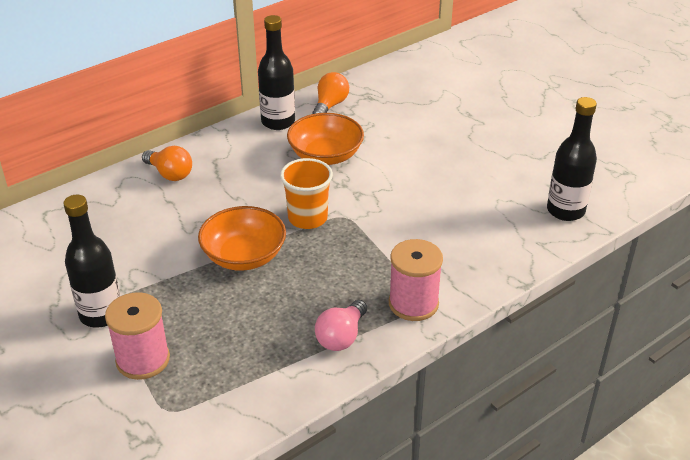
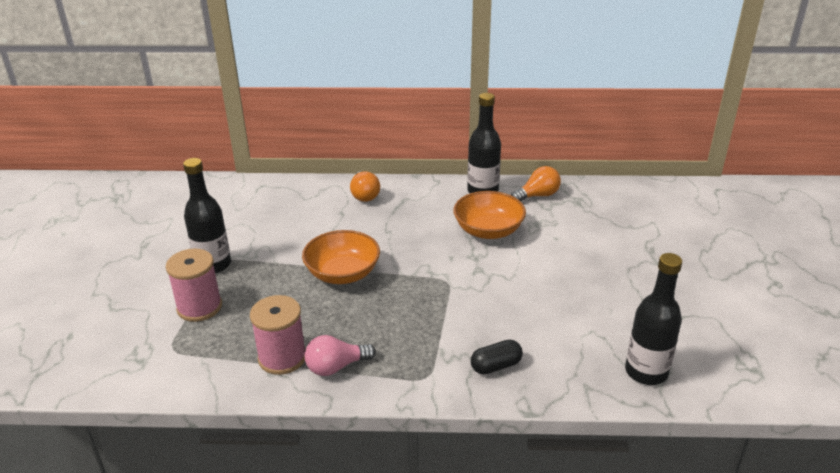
camera: 40 degrees right, 5 degrees down
(307, 218) = (419, 269): orange cup -> none
(413, 303) = (418, 374): pink spool -> pink spool (282, 358)
(463, 264) = (496, 366): none -> black capsule

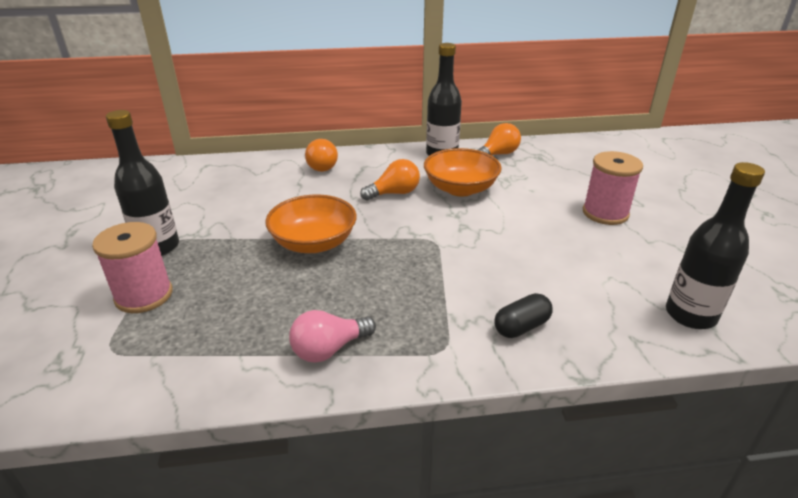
camera: 10 degrees left, 0 degrees up
(282, 358) = (258, 345): pink spool -> pink spool (605, 213)
(425, 230) = (394, 193): none -> orange light bulb

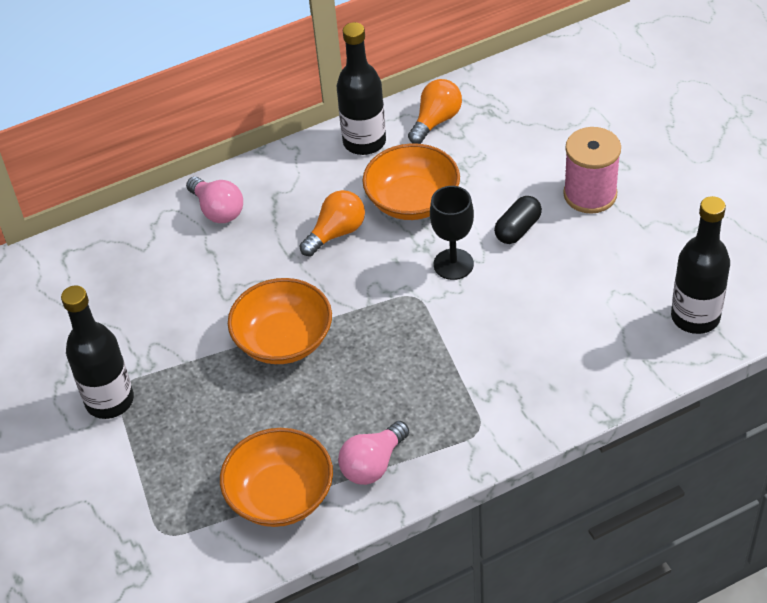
camera: 15 degrees left, 15 degrees up
(144, 295) = (146, 466): pink spool -> none
(230, 350) = (280, 495): none -> orange bowl
(320, 166) = (218, 210): orange light bulb -> pink light bulb
(475, 229) = (453, 264): none -> black goblet
(521, 327) = (542, 381): black capsule -> black capsule (518, 229)

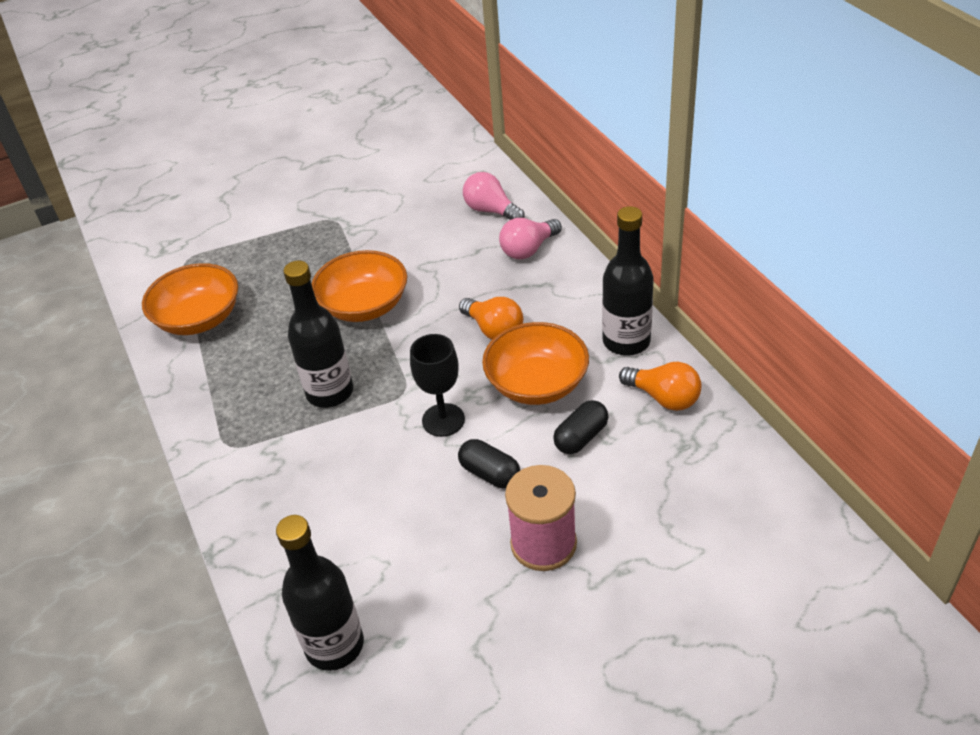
camera: 90 degrees right, 5 degrees down
(109, 401) = (320, 216): black bottle -> black bottle (330, 392)
(373, 464) = (212, 373): pink light bulb -> pink light bulb (491, 211)
(478, 172) = (581, 437): none -> black capsule

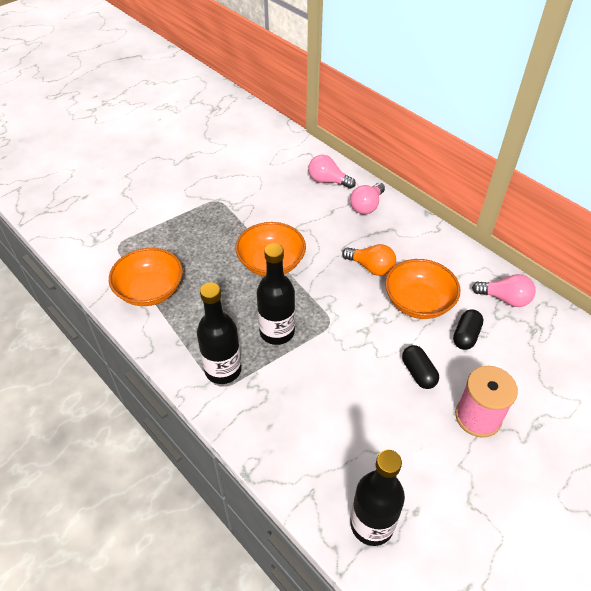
camera: 20 degrees left, 5 degrees up
(443, 420) = (367, 339): black goblet -> none
(490, 474) = (418, 373): black capsule -> black capsule turned 45 degrees clockwise
(626, 341) = (462, 263): black bottle -> black bottle (223, 369)
(664, 398) = (505, 299): orange light bulb -> pink light bulb

